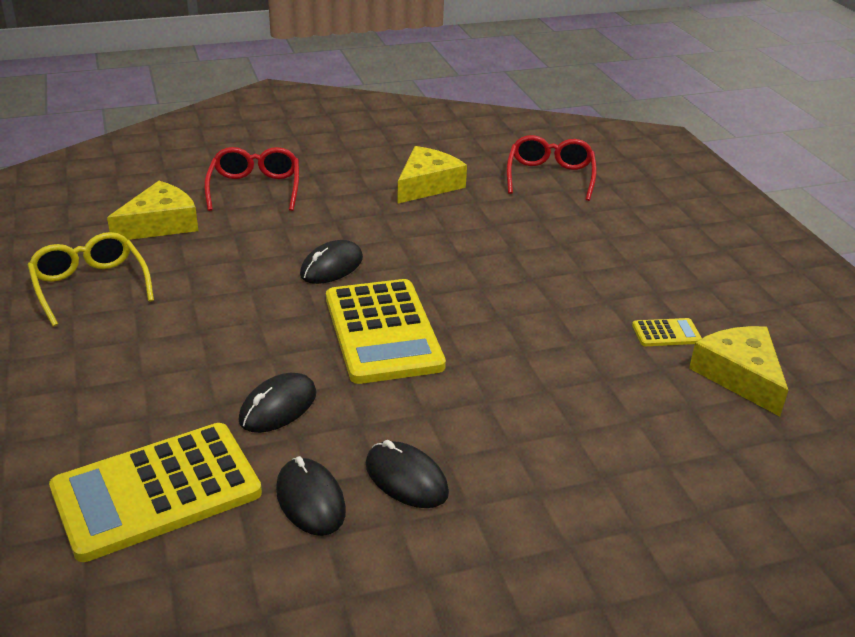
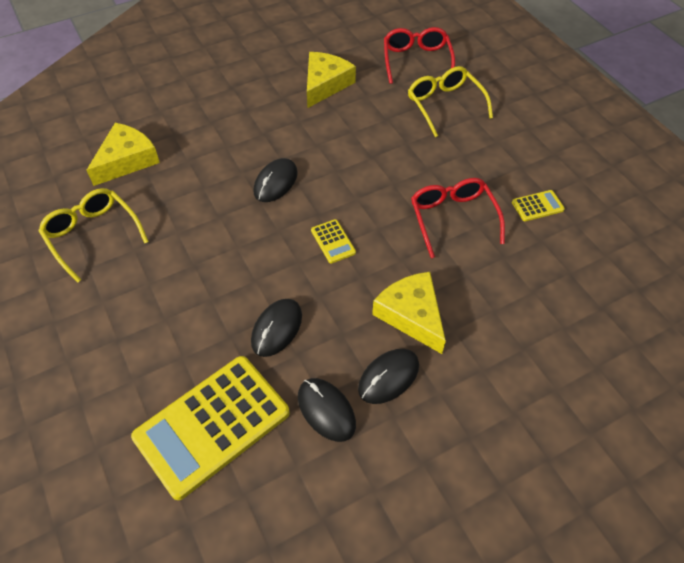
camera: 10 degrees left, 20 degrees up
(255, 188) = (190, 110): red glasses -> red glasses (452, 218)
(382, 332) = (333, 241): yellow calculator -> yellow calculator, size x0.42
(406, 479) = (388, 377): black mouse -> black mouse turned 75 degrees counterclockwise
(572, 221) = (444, 105): none -> yellow glasses
(740, 376) = (597, 237): yellow cheese -> yellow cheese (411, 315)

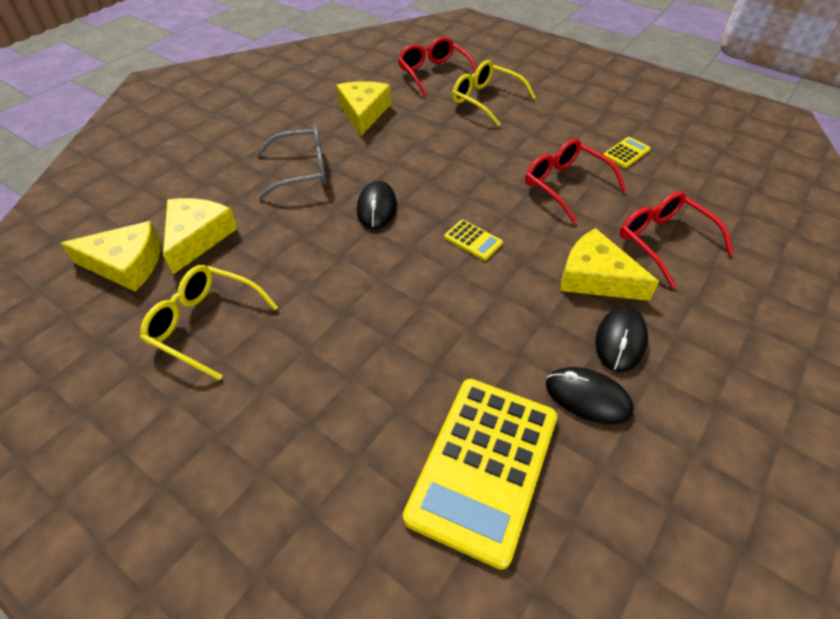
camera: 25 degrees left, 5 degrees down
(67, 165) = (126, 264): none -> yellow cheese
(239, 126) = (302, 171): none -> grey glasses
(277, 328) = (479, 340): black mouse -> none
(500, 306) = (663, 241): none -> red glasses

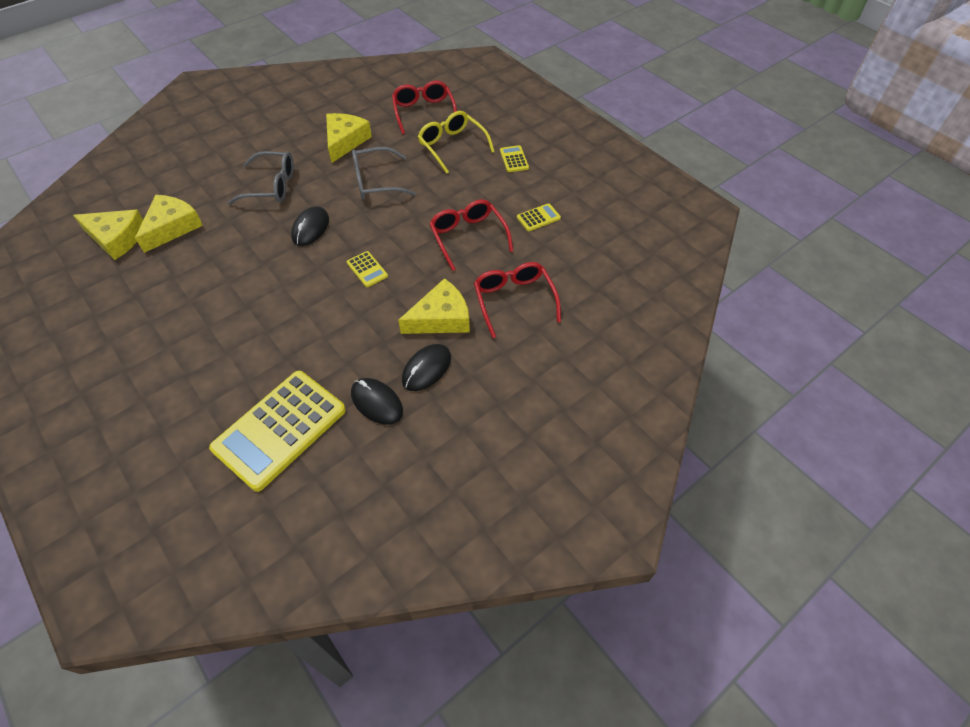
camera: 15 degrees right, 5 degrees up
(204, 324) = (149, 294): yellow glasses -> none
(424, 147) = (375, 182): none -> grey glasses
(559, 102) = (514, 159): none -> yellow calculator
(596, 277) = (441, 318): yellow cheese -> yellow cheese turned 105 degrees clockwise

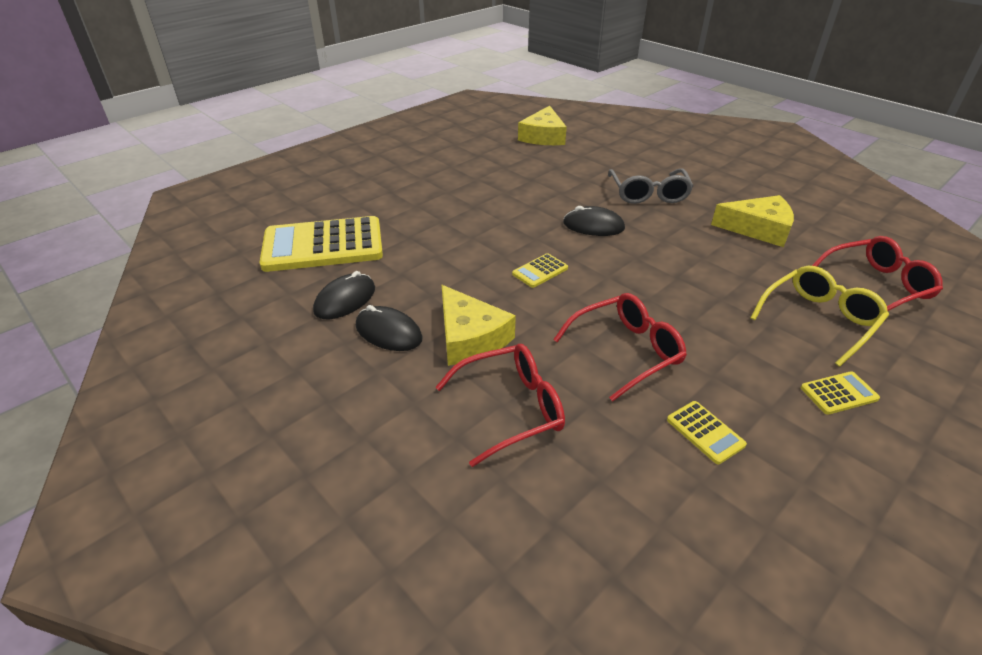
camera: 85 degrees right, 15 degrees down
(172, 227) = (565, 156): yellow cheese -> none
(280, 429) = (323, 245): yellow calculator -> yellow calculator turned 45 degrees counterclockwise
(375, 182) = (696, 260): grey glasses -> none

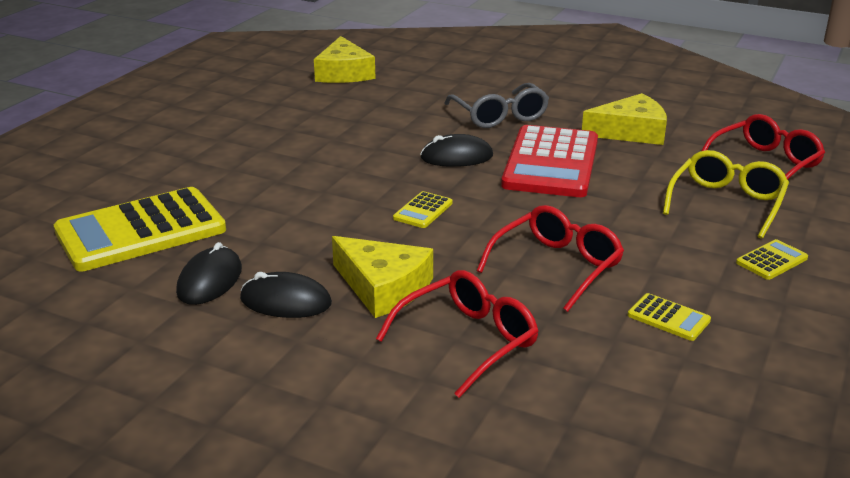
camera: 20 degrees left, 10 degrees down
(671, 246) = (551, 163): none -> red calculator

